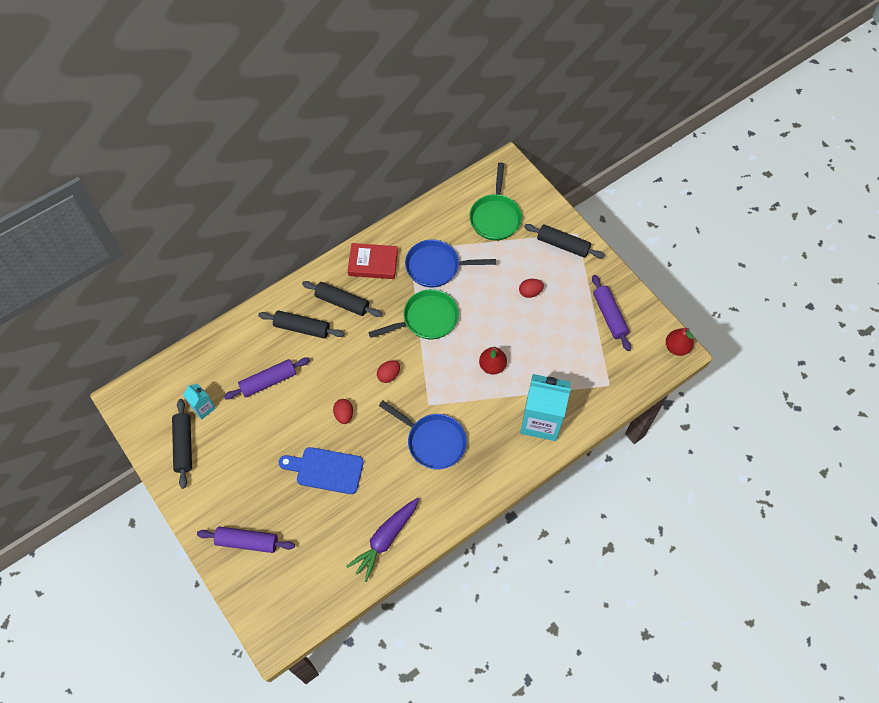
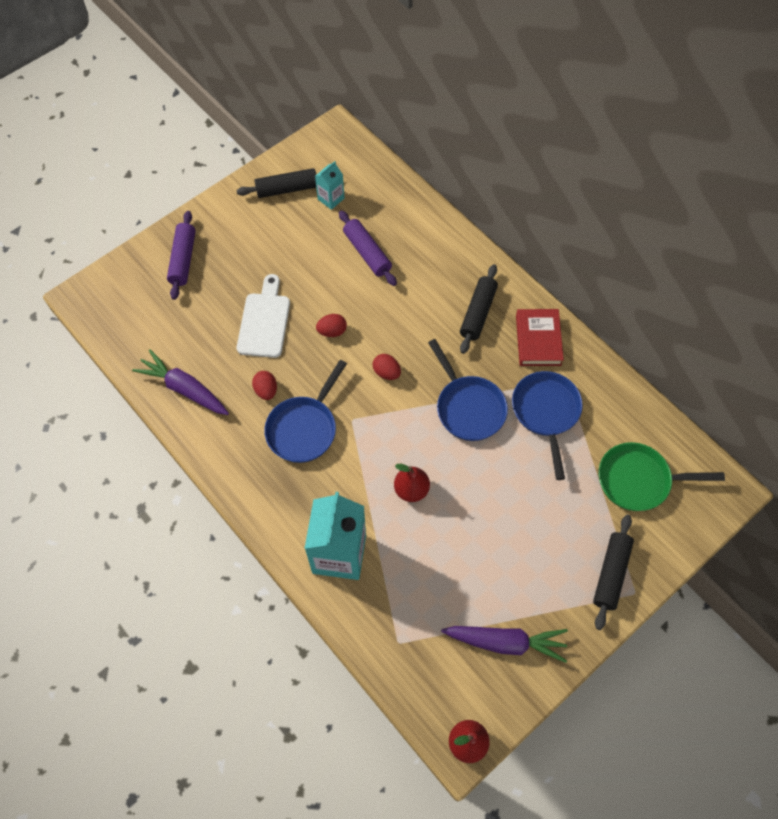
camera: 85 degrees right, 0 degrees up
(302, 328) = (438, 276): black rolling pin -> none
(325, 470) = (264, 321): blue cutting board -> white cutting board
(426, 319) = (468, 407): green pan -> blue pan
(530, 292) = (527, 532): red egg -> red egg (266, 390)
(609, 316) = (506, 642): purple rolling pin -> purple carrot

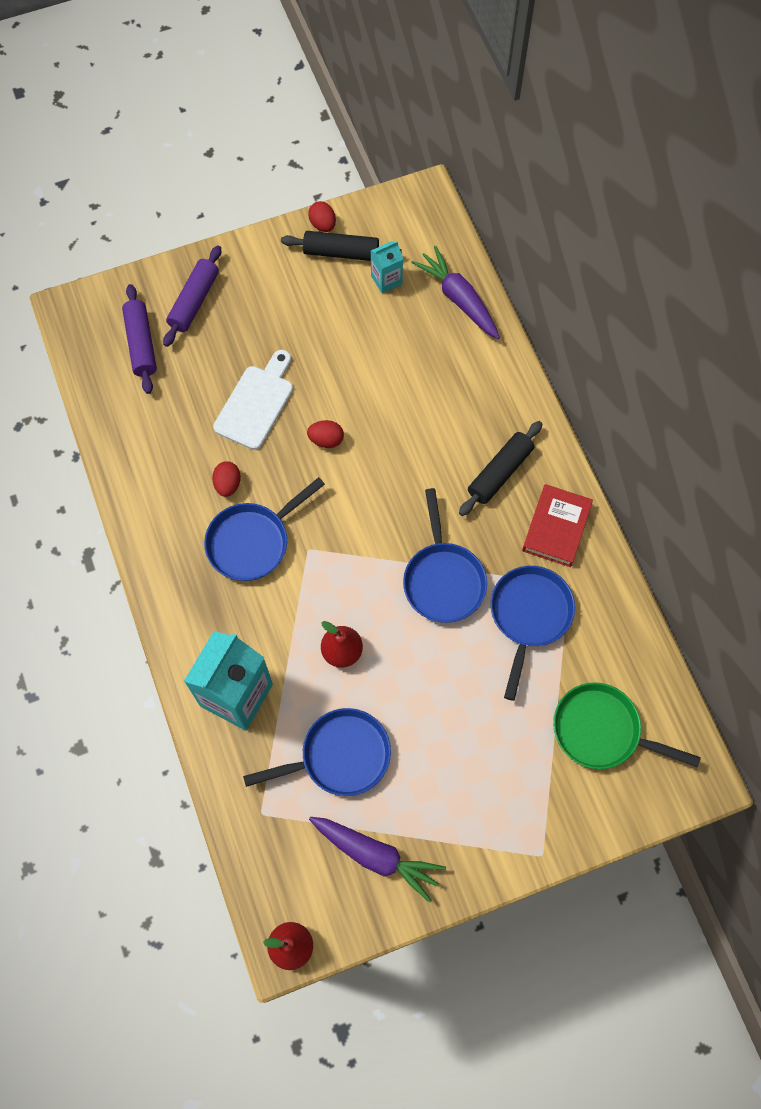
camera: 20 degrees right, 5 degrees up
(184, 389) = (141, 452): purple carrot -> purple carrot (458, 299)
(367, 253) = (402, 359): purple rolling pin -> purple rolling pin (141, 344)
(386, 372) = (368, 508): red egg -> red egg (323, 224)
(443, 573) = (339, 756): none -> blue pan
(611, 573) = (524, 824): black rolling pin -> none

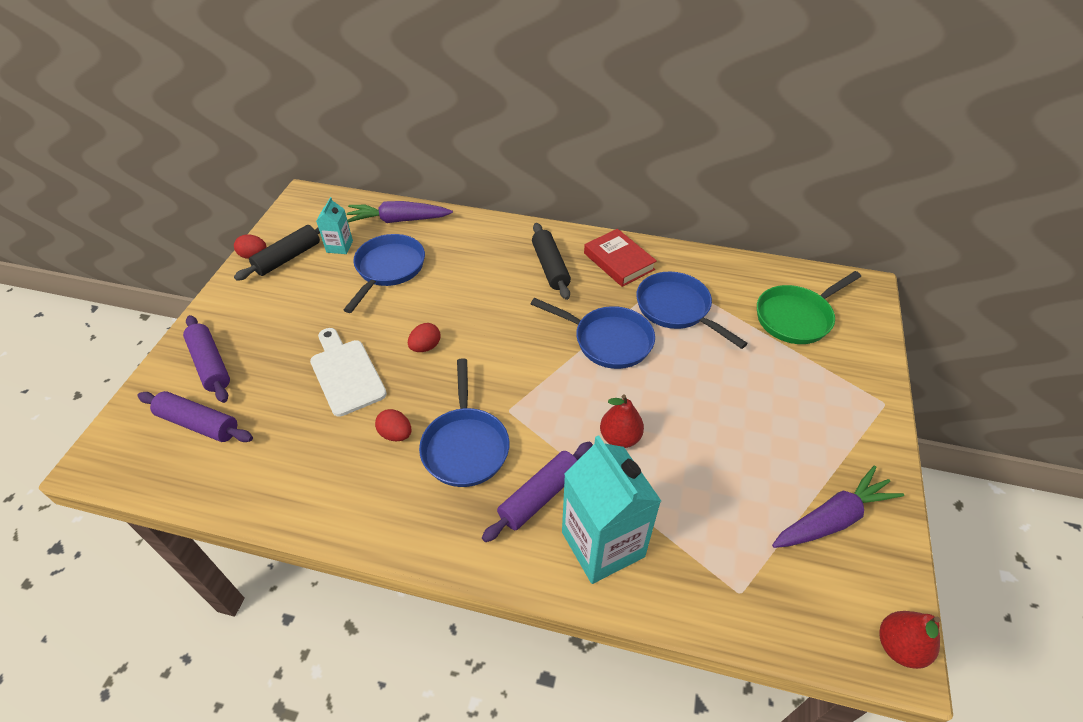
camera: 55 degrees left, 20 degrees down
(246, 625) = (540, 496): none -> purple rolling pin
(339, 756) = (718, 494): blue pan -> blue pan (388, 269)

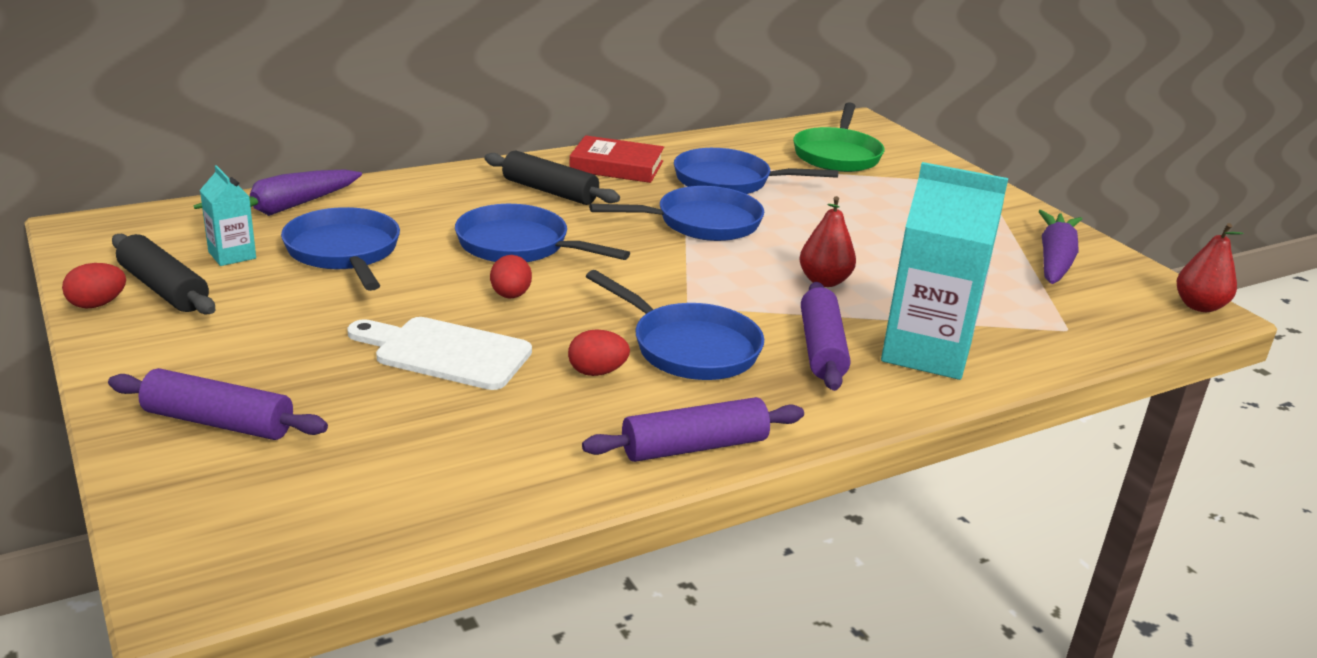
camera: 45 degrees left, 20 degrees down
(199, 423) = (304, 478): purple rolling pin -> purple rolling pin (694, 447)
(288, 258) = (164, 289): black rolling pin -> black rolling pin turned 45 degrees counterclockwise
(478, 307) = (519, 245): none -> blue pan

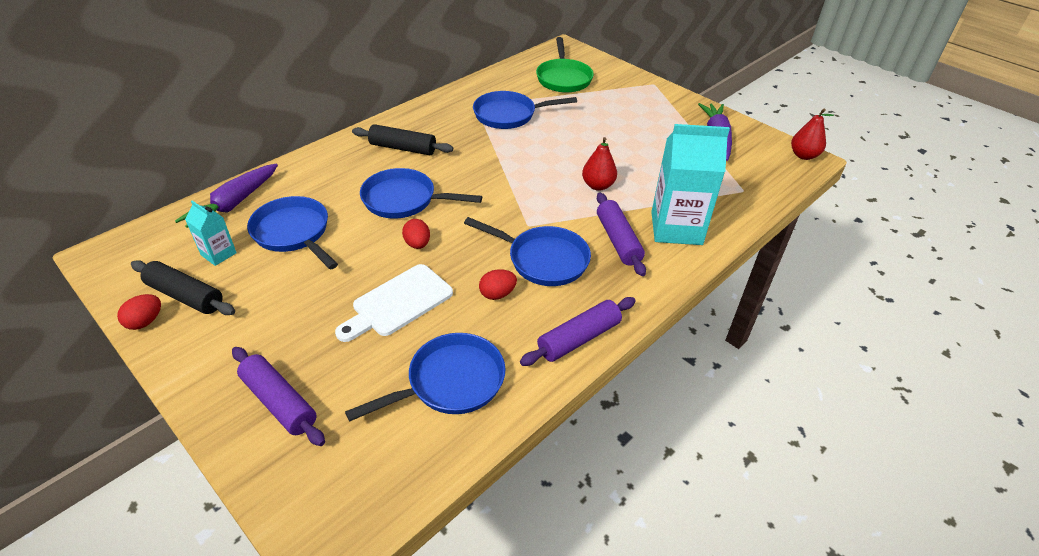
camera: 15 degrees left, 15 degrees up
(219, 422) = (279, 402): purple rolling pin -> purple rolling pin turned 45 degrees clockwise
(445, 352) = (398, 303): white cutting board -> white cutting board turned 45 degrees counterclockwise
(616, 166) = (435, 117): red book -> none
(701, 223) = (507, 154): blue pan -> blue pan (450, 382)

